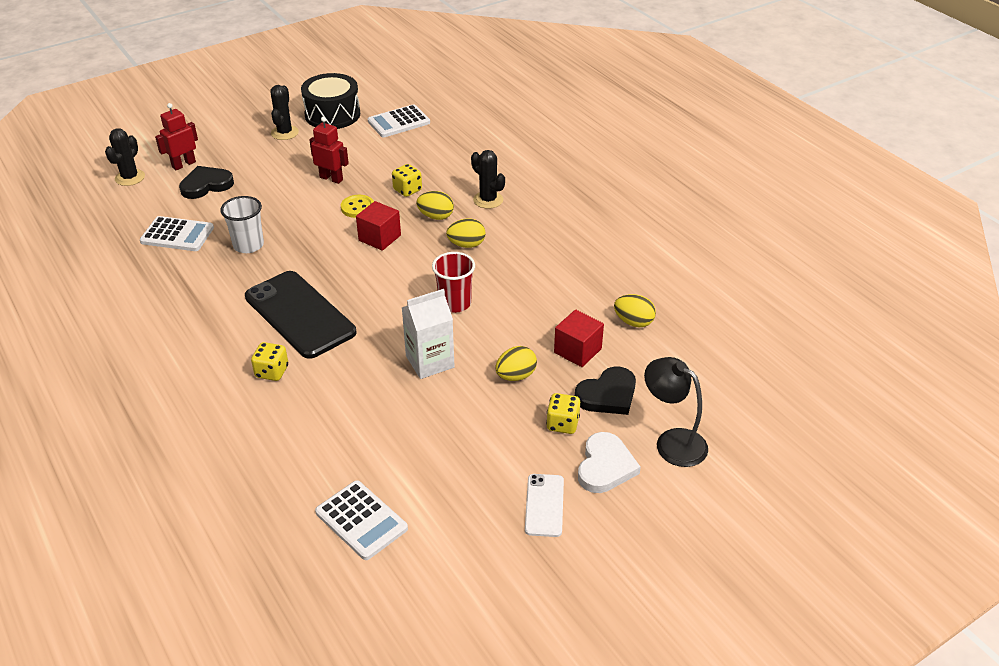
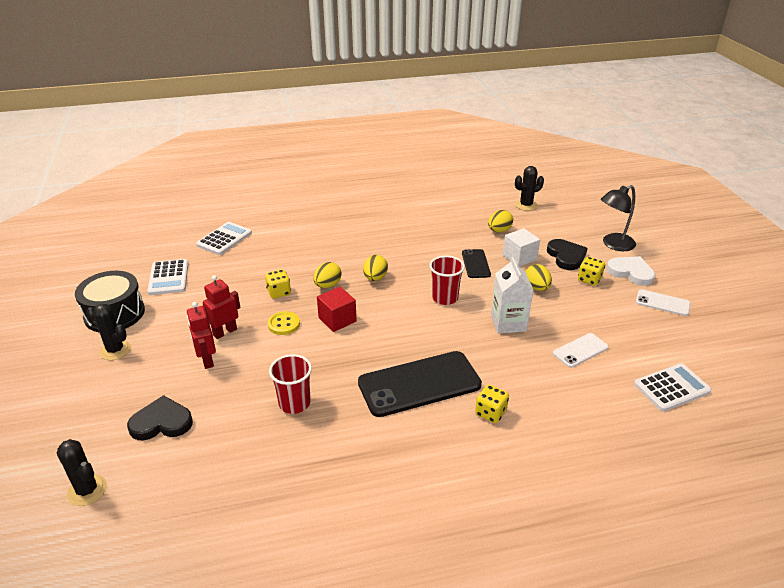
camera: 70 degrees left, 5 degrees down
(177, 235) = (239, 457): white calculator -> white calculator (224, 239)
(183, 164) = (103, 437): red robot -> red robot (207, 360)
(206, 185) = (161, 422): black heart -> black heart turned 90 degrees clockwise
(248, 245) = (294, 403): white cup -> red cup
(402, 430) = (580, 350): none -> white phone
(488, 200) = (324, 256): black cactus -> black cactus (526, 205)
(540, 315) = (475, 264): none -> black phone
(577, 351) = (519, 257): red cube -> white cube

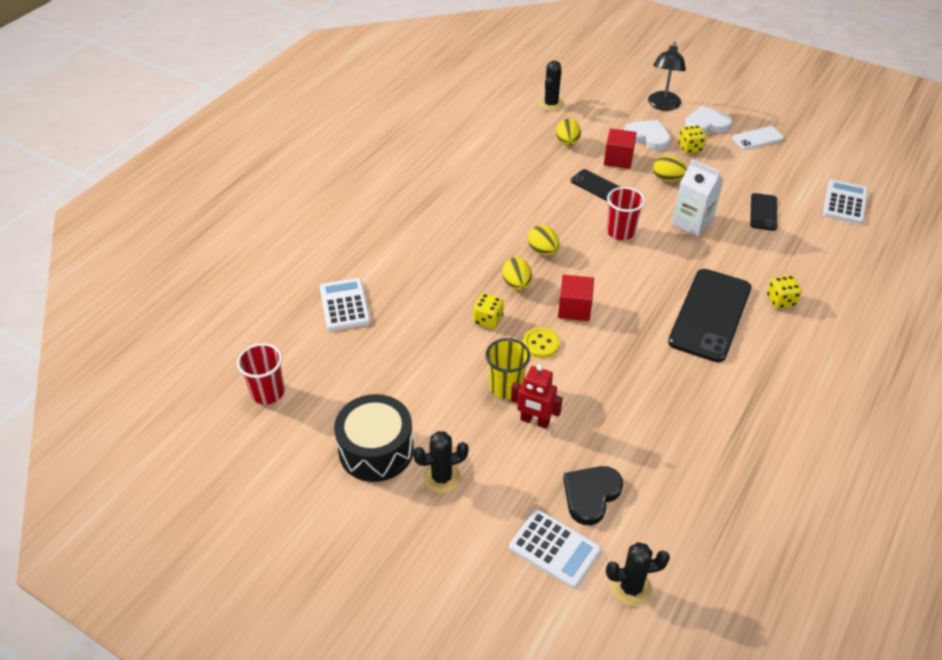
camera: 45 degrees left, 10 degrees up
(169, 278) = (362, 379): white calculator -> white calculator (554, 549)
(225, 332) = (506, 387): red robot -> yellow cup
(294, 403) = (656, 398): red cup -> red cup (268, 392)
(519, 257) = (618, 159): white cube -> red cube
(566, 256) = (647, 137): black heart -> white heart
(580, 350) = (763, 212): white phone -> black phone

